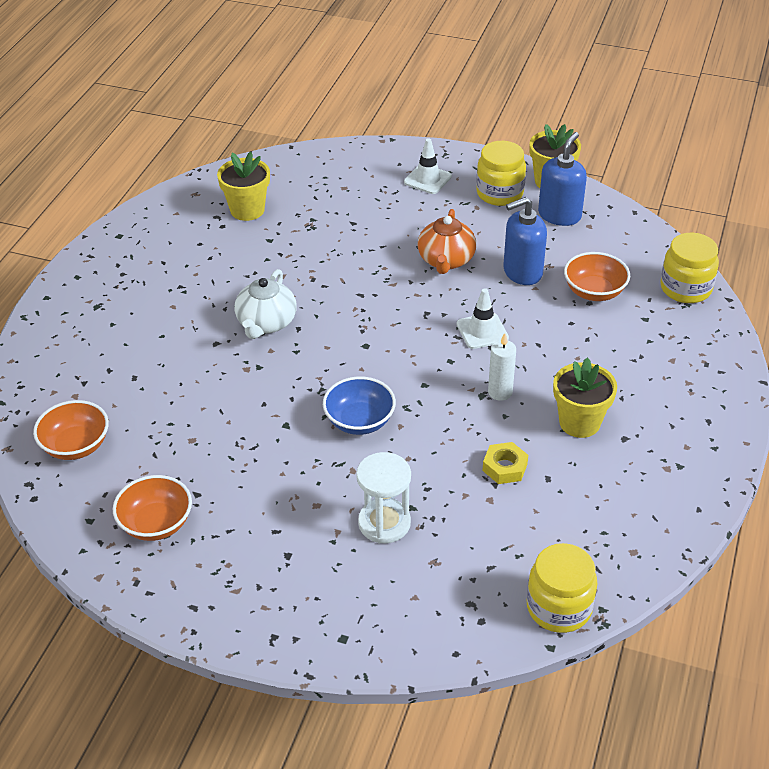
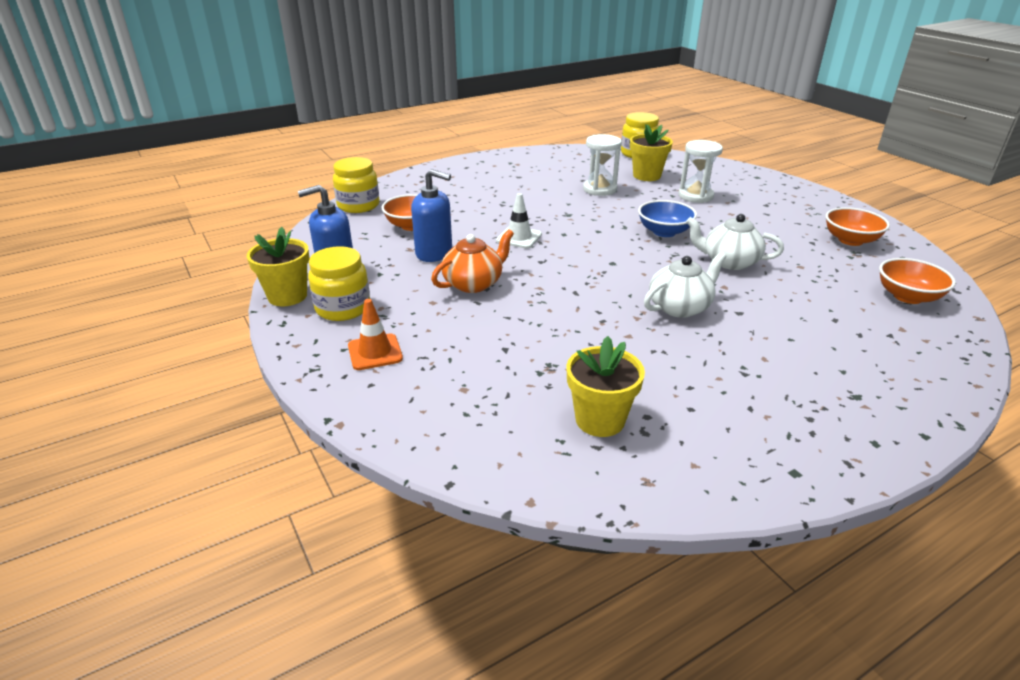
camera: 140 degrees left, 10 degrees down
(263, 407) = (729, 262): none -> white teapot
(427, 179) = (375, 352): white traffic cone -> orange traffic cone
(500, 392) = (555, 211): white candle -> none
(504, 467) = (600, 189): yellow nut -> white hourglass
(579, 422) = (531, 187): yellow flower pot -> yellow flower pot (646, 176)

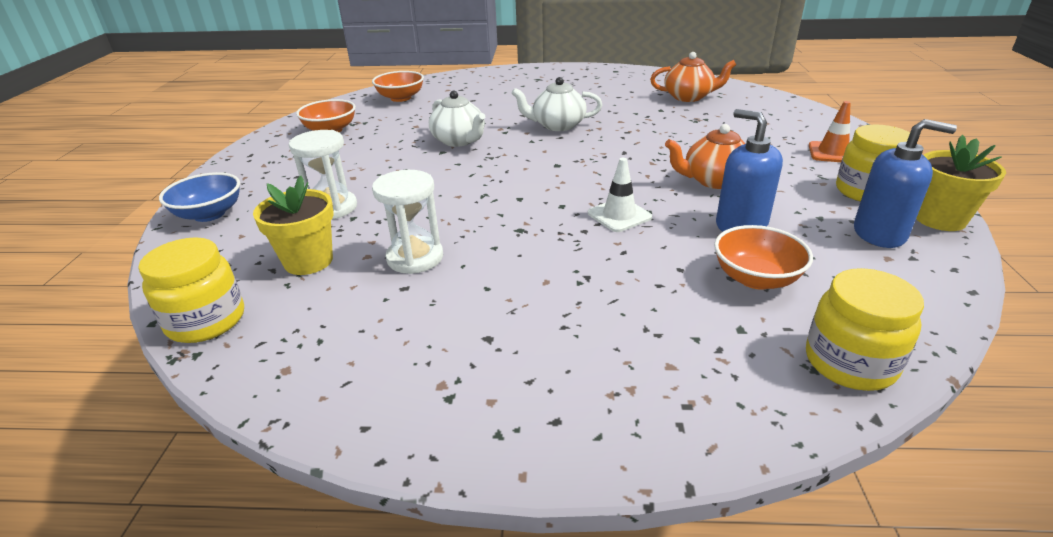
camera: 145 degrees left, 0 degrees up
(600, 420) = (689, 97): yellow flower pot -> orange teapot
(664, 232) = (457, 178): blue bowl -> blue bowl (209, 214)

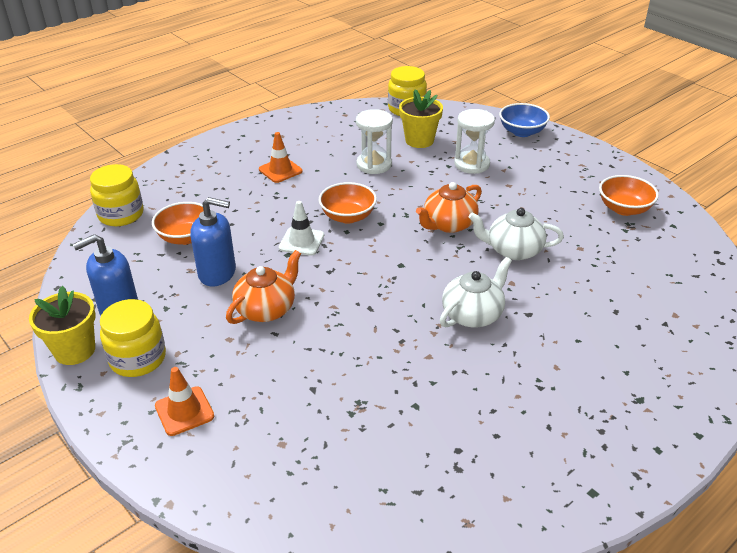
camera: 135 degrees right, 5 degrees up
(401, 98) = (678, 275): orange bowl -> orange bowl (348, 216)
(533, 313) = (280, 170): none -> orange traffic cone
(689, 97) = (416, 461): orange teapot -> orange teapot (448, 224)

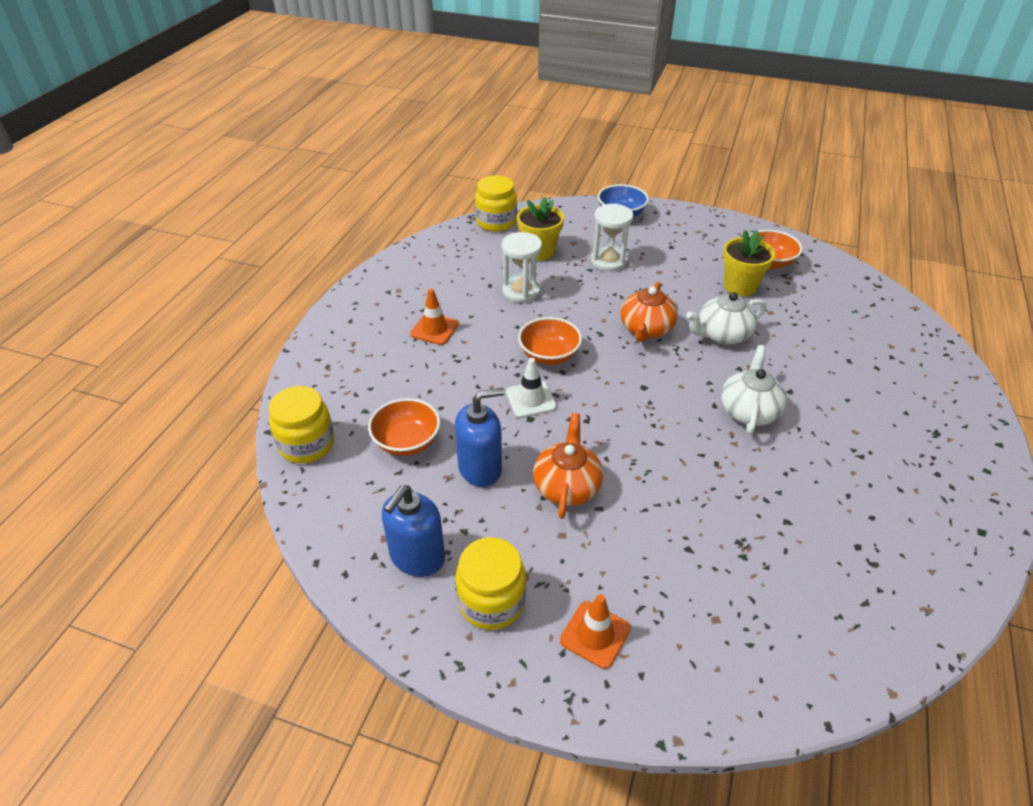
camera: 30 degrees left, 5 degrees up
(75, 350) = (413, 626): yellow flower pot -> yellow flower pot (740, 286)

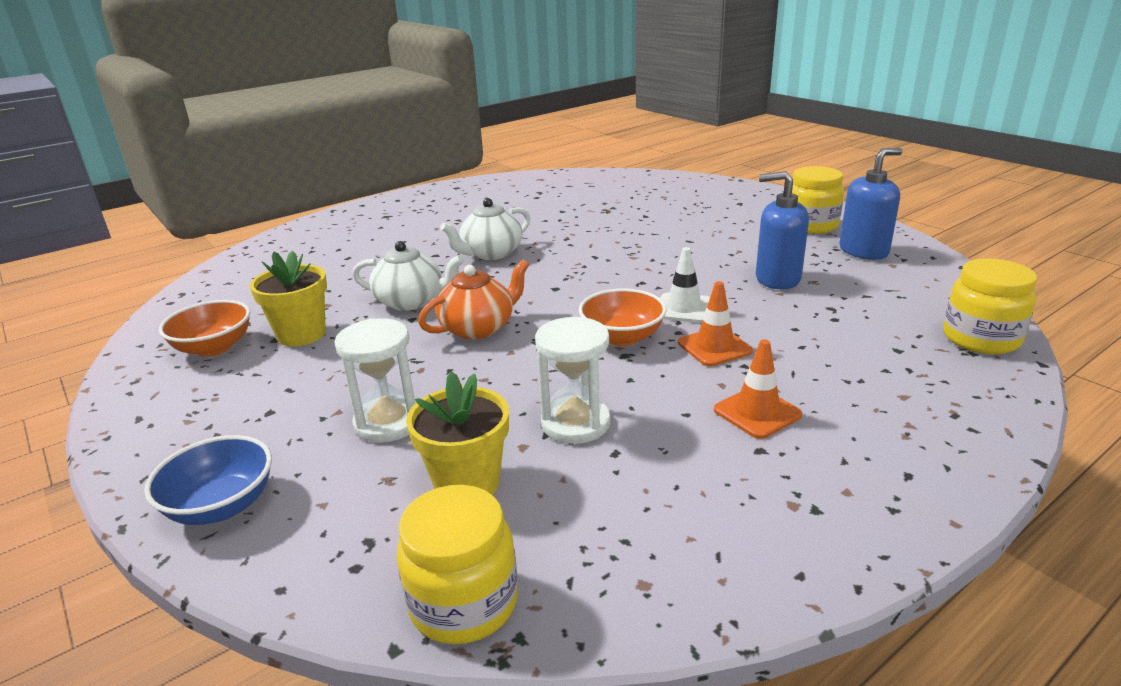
camera: 145 degrees left, 15 degrees down
(407, 442) = (849, 312): orange bowl -> none
(567, 486) = (704, 254): orange teapot -> none
(595, 634) = (746, 205): orange traffic cone -> orange traffic cone (714, 347)

